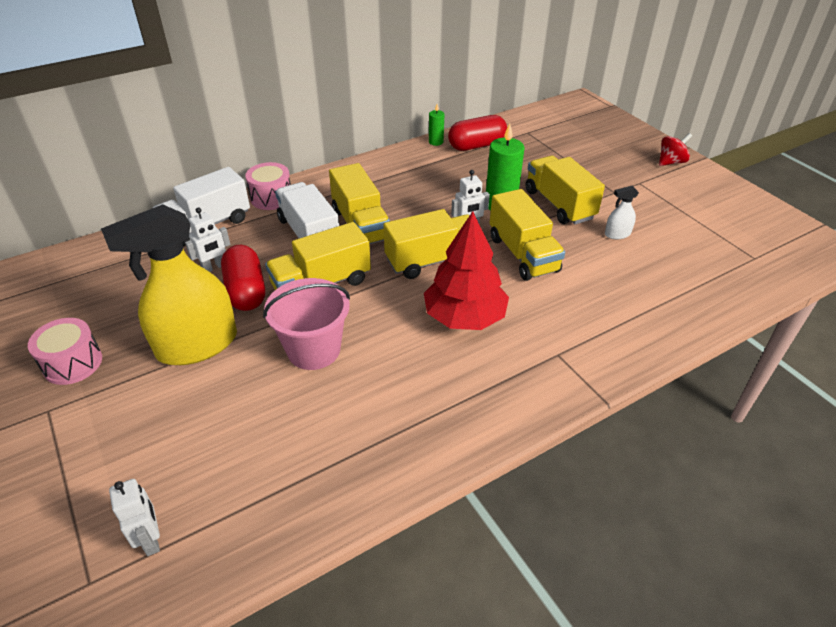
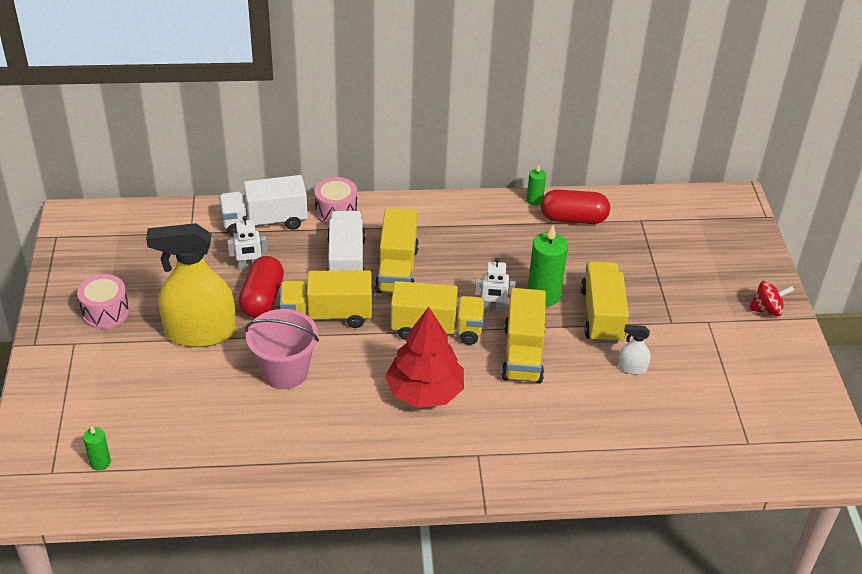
camera: 25 degrees right, 0 degrees up
(151, 539) = (100, 462): white robot -> green candle

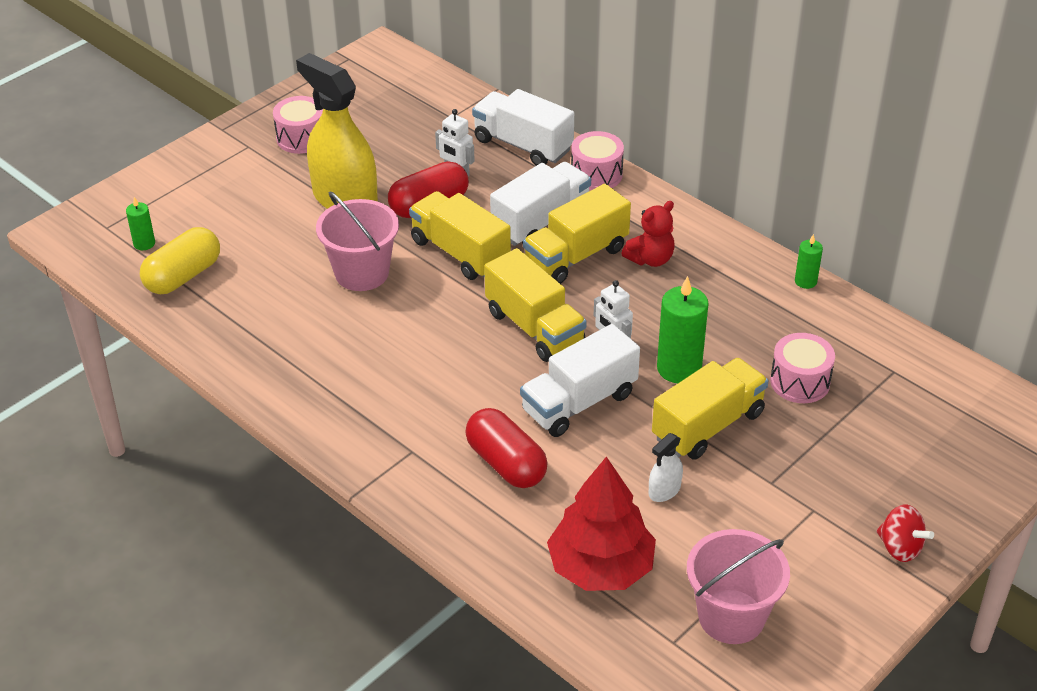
camera: 50 degrees right, 0 degrees up
(165, 462) = (183, 276): none -> yellow capsule
(424, 392) = (446, 369): red tree -> red tree (600, 567)
(439, 243) = (650, 259): none -> red teddy bear
(523, 354) = (579, 403): yellow truck -> white truck
(573, 219) = (820, 323): red capsule -> red capsule (506, 463)
(608, 258) = (800, 382): none -> pink drum
(632, 368) = (664, 490): white spray bottle -> white spray bottle turned 105 degrees counterclockwise
(752, 407) = (731, 616): none -> pink bucket

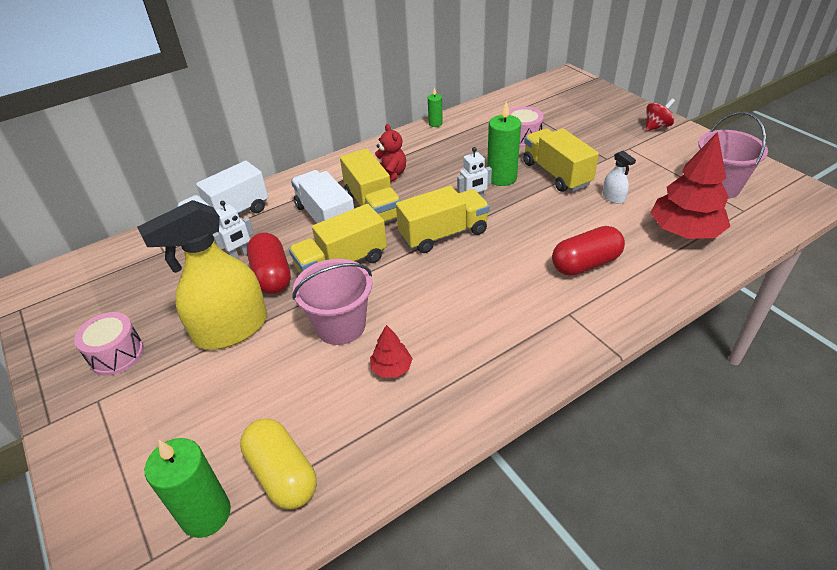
camera: 75 degrees left, 0 degrees up
(144, 243) = (206, 514): green candle -> green candle, size x1.89
(309, 320) = (391, 368): none -> red tree
(579, 403) = (527, 222): white truck -> none
(596, 174) = (287, 187): pink drum -> none

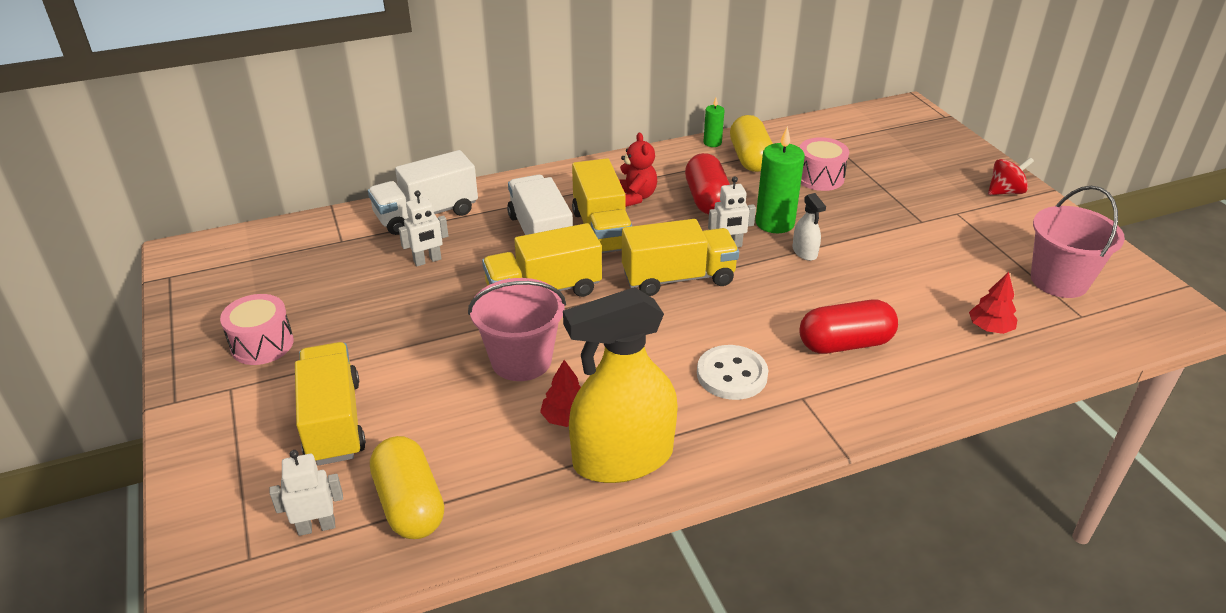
camera: 10 degrees right, 5 degrees down
(206, 514) = (316, 527): green candle -> white robot
(231, 329) = (395, 341): yellow spray bottle -> yellow spray bottle (623, 458)
(272, 275) = (458, 290): red capsule -> red capsule (707, 199)
(467, 131) = (750, 158): none -> yellow capsule
(509, 305) = (732, 374): none -> white button
(556, 174) = (847, 229): yellow truck -> yellow truck (334, 422)
(613, 197) = (912, 271): white spray bottle -> white spray bottle (804, 252)
(684, 231) = (990, 328): red tree -> red tree, size x0.48

